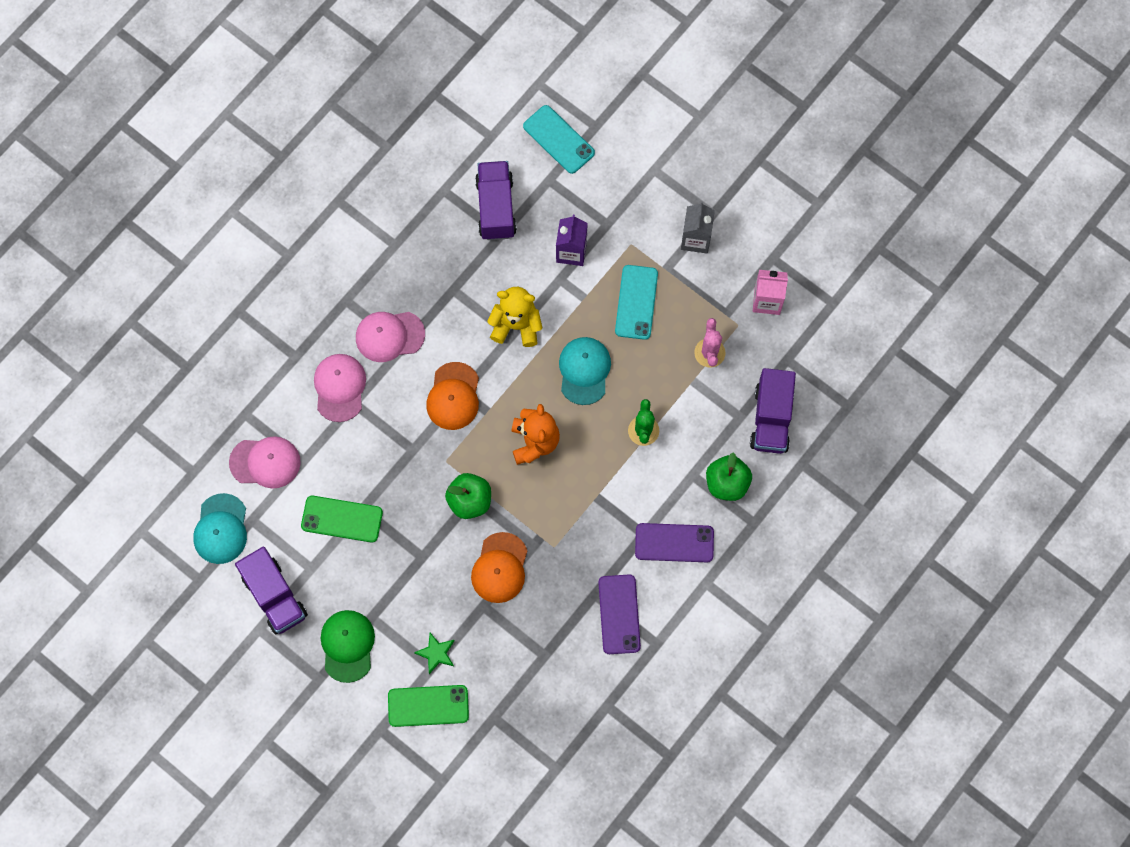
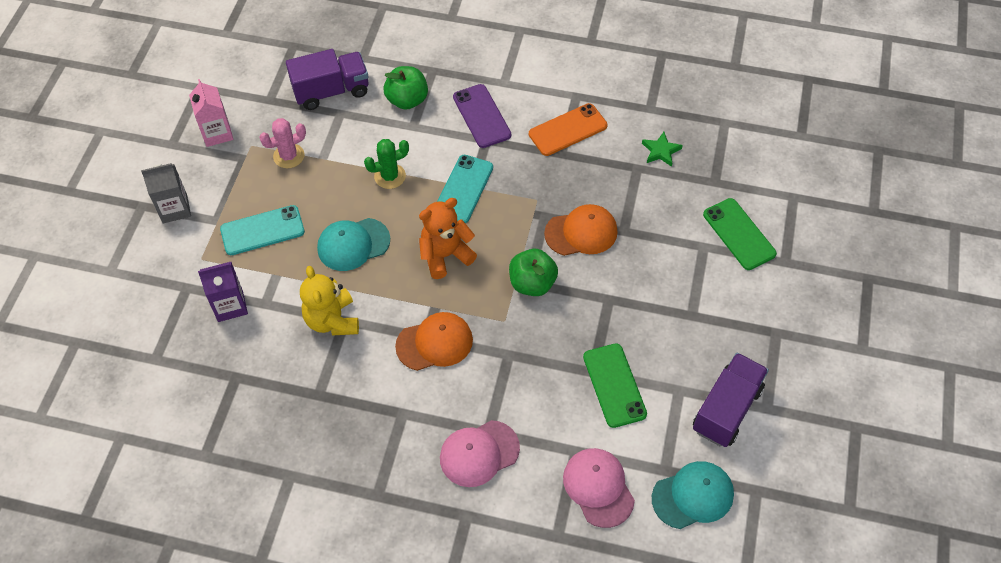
camera: 115 degrees left, 15 degrees down
(347, 646) = (730, 322): green cap -> none
(389, 336) = (398, 431): pink cap -> none
(436, 653) = (689, 248): green star -> green star (661, 151)
(496, 207) = (206, 395): purple truck -> none
(558, 139) = (103, 369): turquoise phone -> turquoise phone (463, 189)
(619, 614) = (568, 130): purple phone -> orange phone

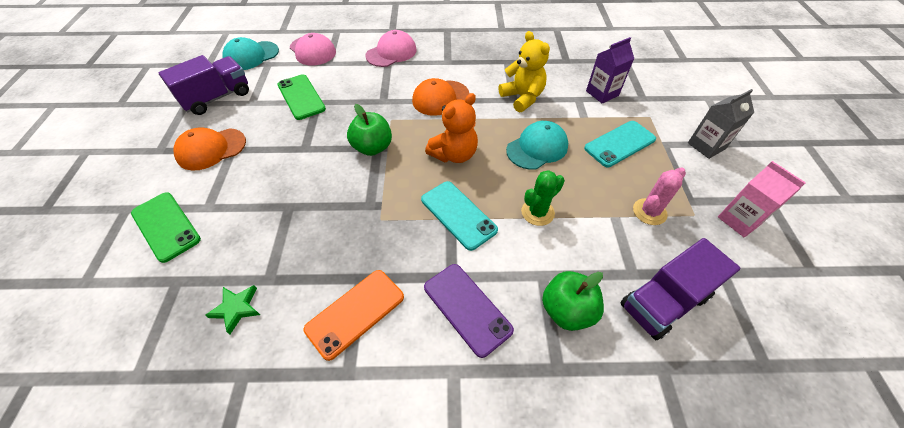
camera: 165 degrees right, 5 degrees down
(463, 189) = (458, 215): turquoise phone -> turquoise phone turned 45 degrees counterclockwise
(581, 232) = (331, 196): orange cap -> orange cap (211, 149)
(726, 409) = (217, 98): purple truck -> purple truck turned 150 degrees counterclockwise

